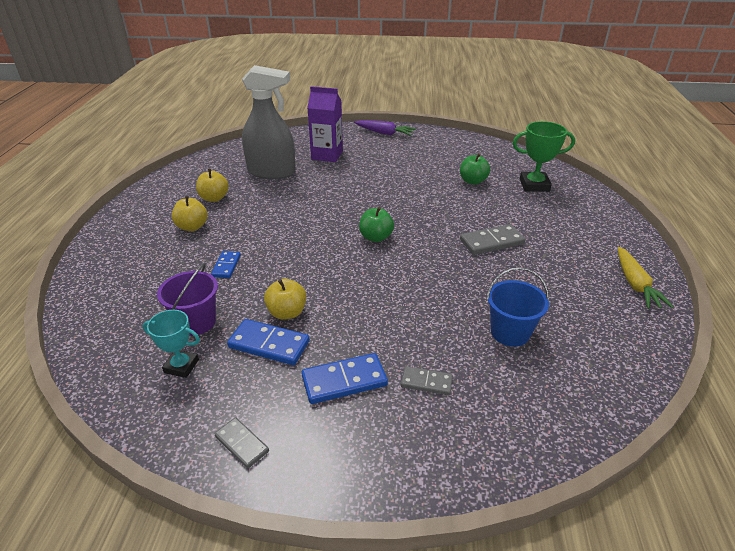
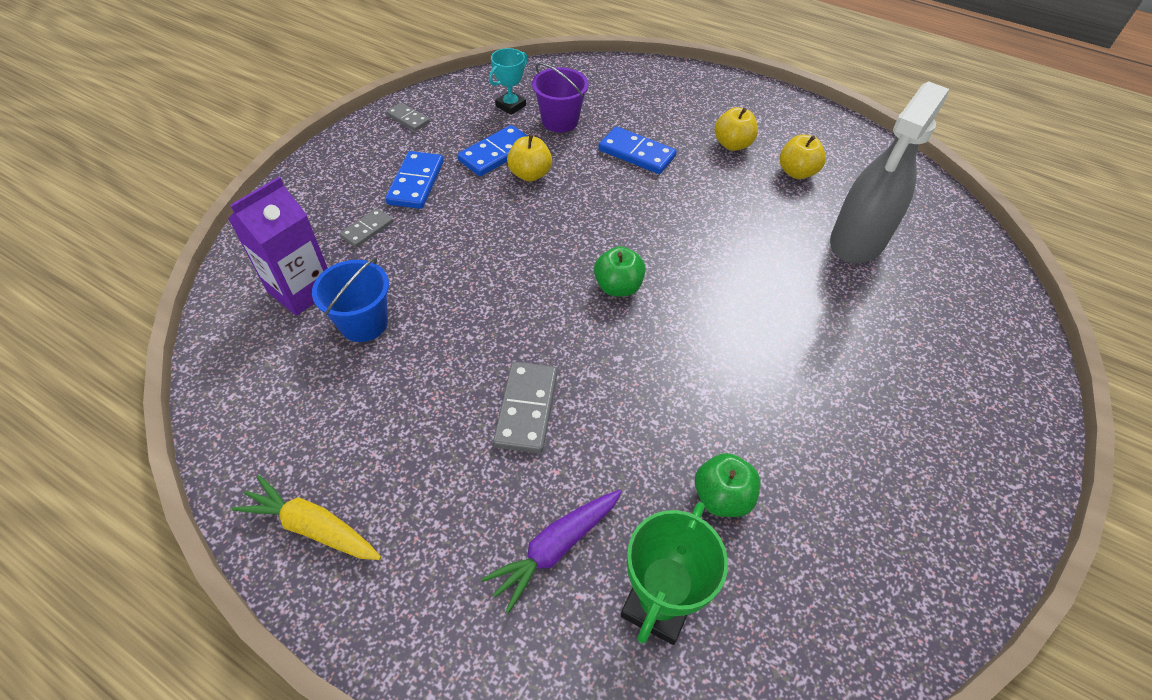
camera: 115 degrees right, 15 degrees up
(226, 266) = (636, 153): blue domino -> blue domino, size x1.62
(242, 444) = (408, 119): grey domino -> grey domino turned 60 degrees clockwise
(327, 155) = (904, 323): purple carton -> purple carton (301, 290)
(384, 133) = (998, 453): purple carrot -> purple carrot (555, 548)

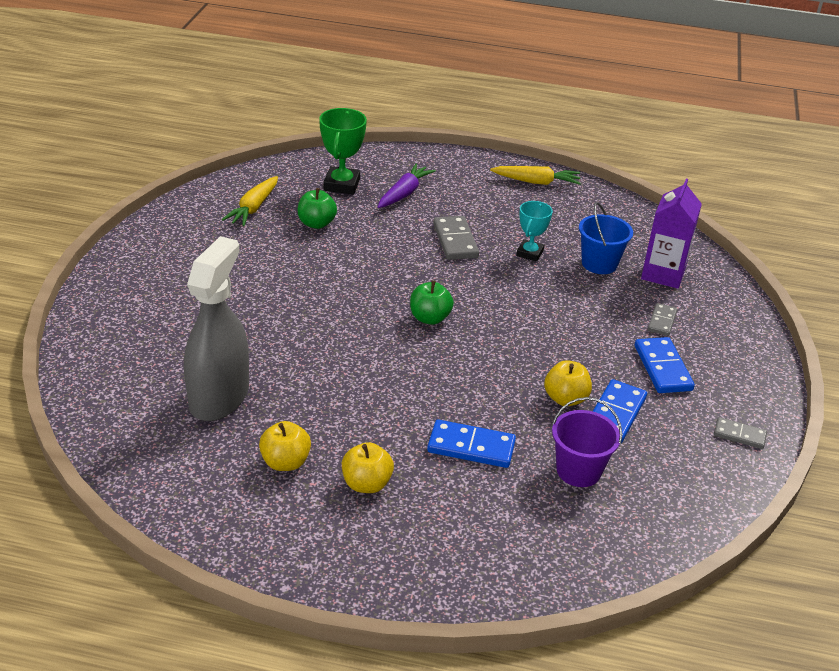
camera: 160 degrees right, 15 degrees down
(511, 106) = (648, 479): turquoise trophy -> turquoise trophy (529, 253)
(823, 566) = (253, 208): none -> yellow carrot

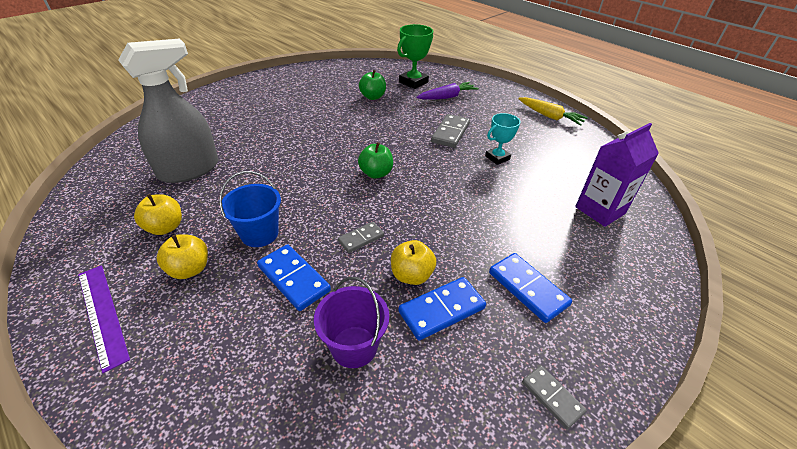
camera: 35 degrees right, 5 degrees up
(253, 208) = (347, 79): yellow carrot -> none
(339, 553) = (102, 314): none -> purple ruler
(599, 264) = (548, 183): blue bucket -> blue bucket (259, 234)
(662, 321) = (564, 247): grey domino -> grey domino (361, 238)
(663, 368) = (528, 288): blue domino -> blue domino turned 60 degrees counterclockwise

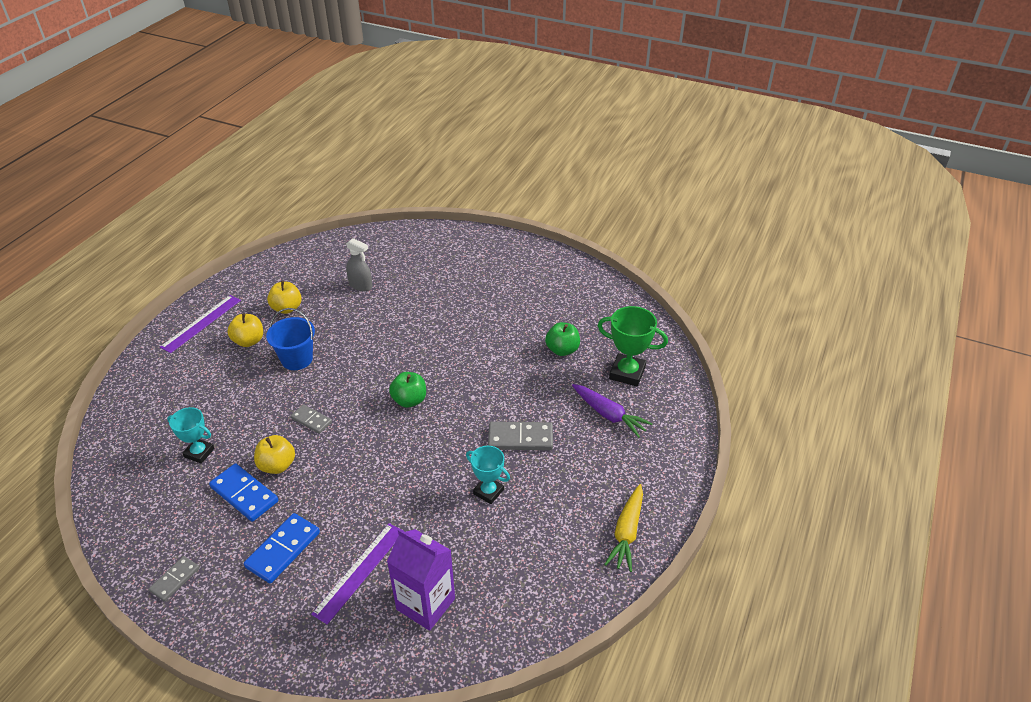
camera: 70 degrees right, 0 degrees up
(189, 170) = (360, 285): grey spray bottle -> grey spray bottle, size x0.49
(294, 278) = (254, 397): blue domino -> none
(354, 346) = (199, 453): purple bucket -> turquoise trophy
(563, 240) = (359, 571): none -> purple ruler

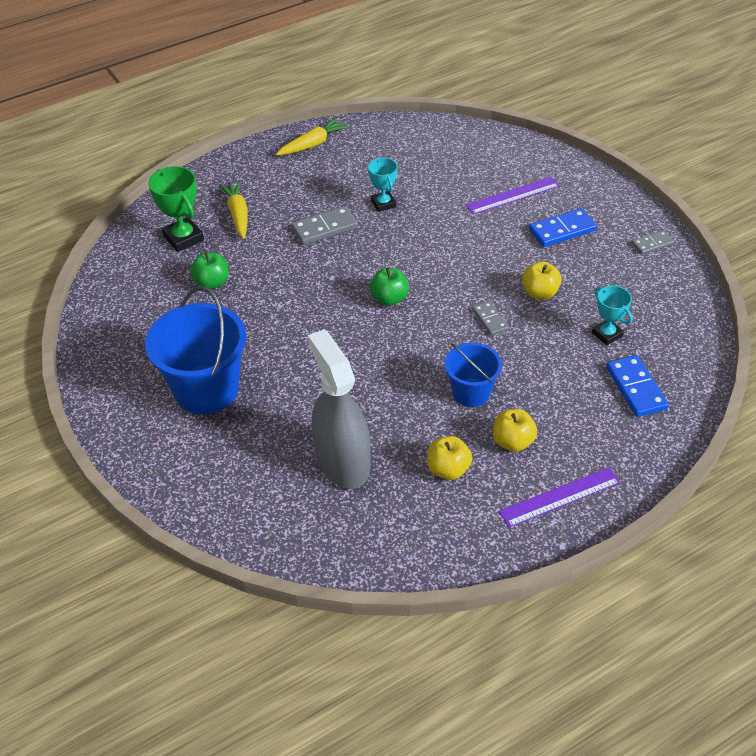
camera: 145 degrees left, 5 degrees up
(244, 494) = (578, 281): blue domino -> blue domino (636, 388)
(360, 285) = (342, 462): grey spray bottle -> grey spray bottle, size x2.04
(425, 604) = (479, 162): purple carton -> none
(487, 285) = (206, 389): none -> blue bucket
(520, 438) = (324, 228): grey domino -> grey domino turned 60 degrees counterclockwise
(609, 415) = (238, 214): purple carrot -> yellow carrot

